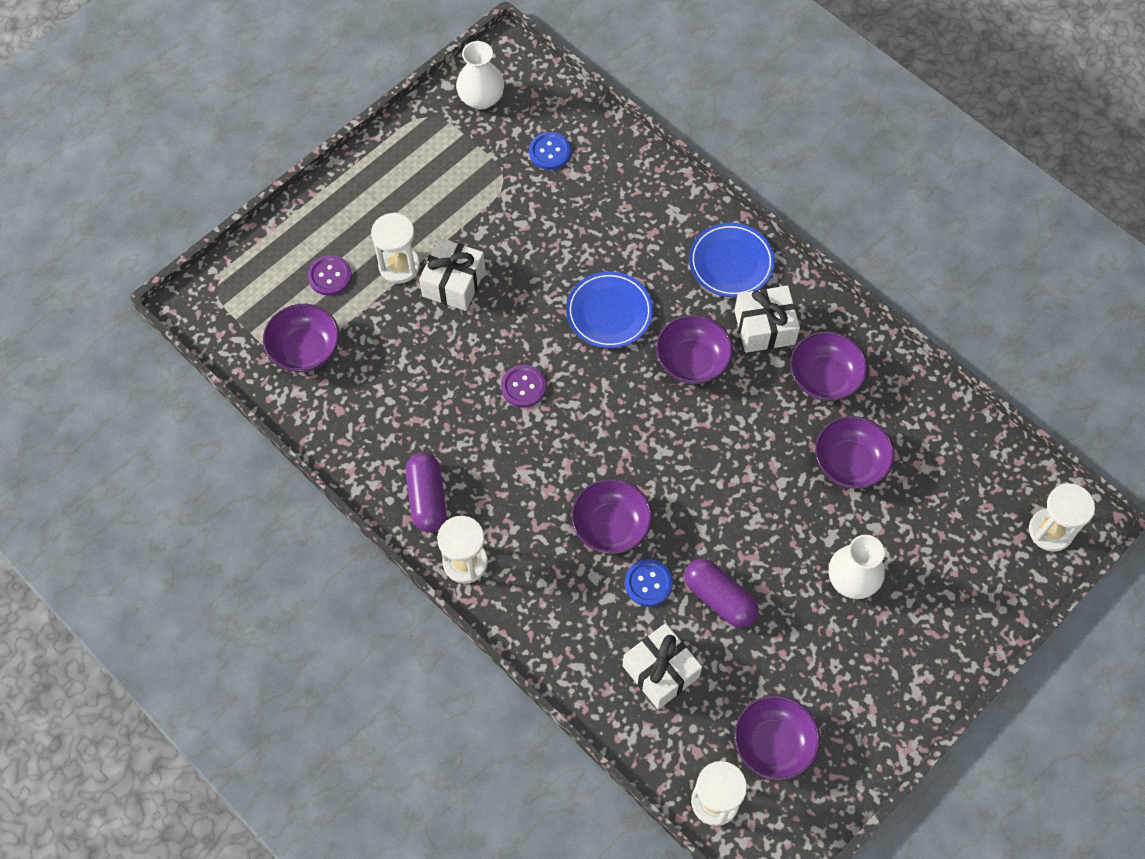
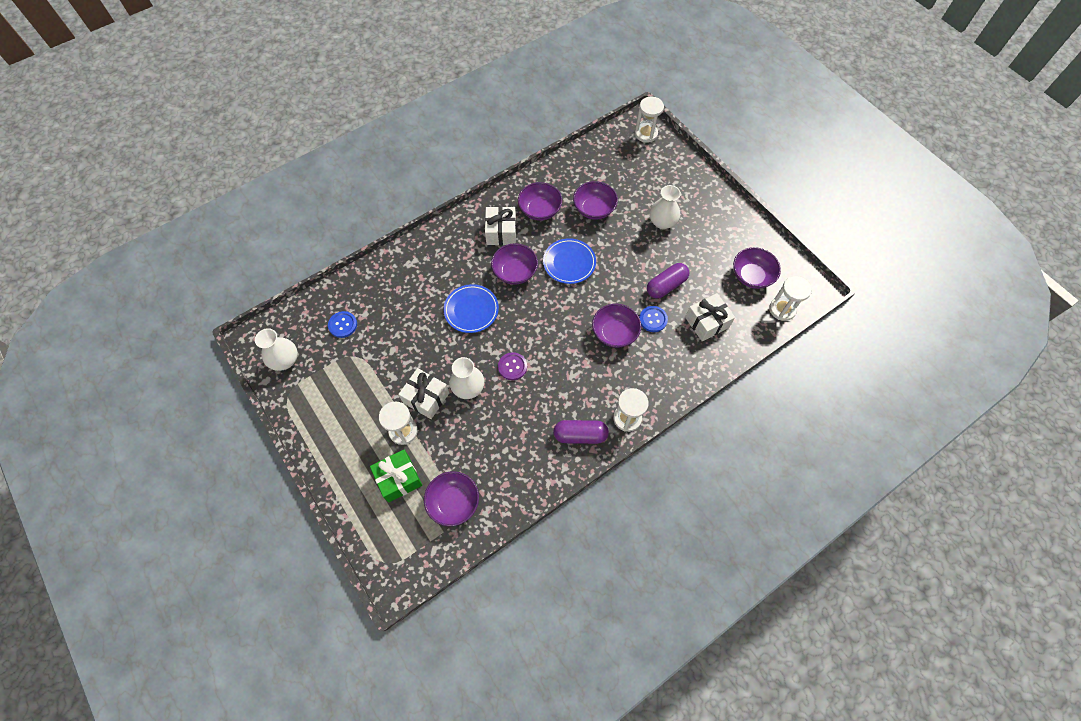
camera: 80 degrees left, 0 degrees up
(330, 276) = (398, 479): purple button -> green gift
(478, 334) = (468, 388): none -> white vase
(731, 263) = (454, 240): blue plate -> blue plate (569, 263)

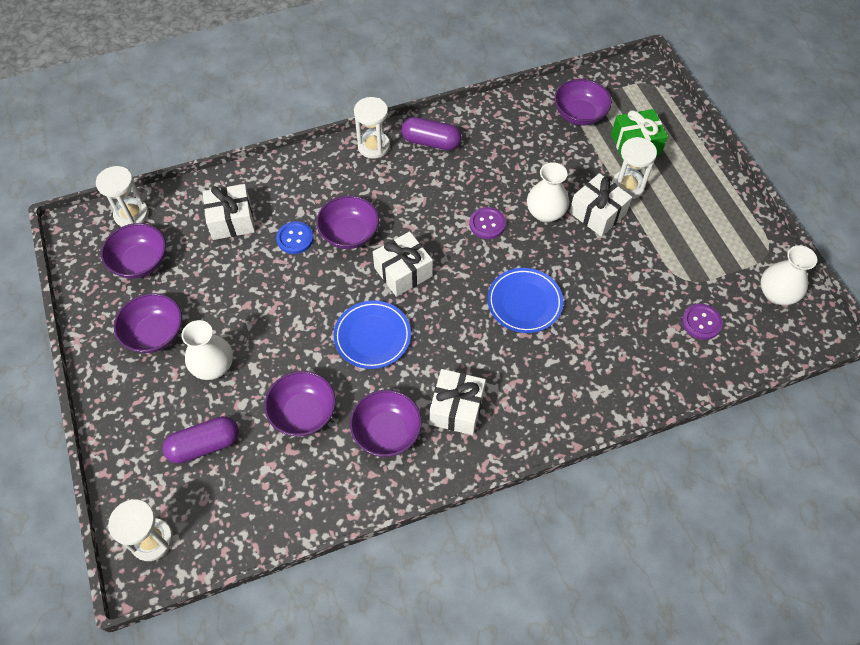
camera: 165 degrees left, 5 degrees down
(343, 325) = (701, 322): blue button -> purple button
(515, 272) = (452, 341): purple bowl -> purple bowl (155, 334)
(564, 312) = (403, 272): none -> white gift
(666, 286) = (257, 275): purple capsule -> purple capsule (204, 445)

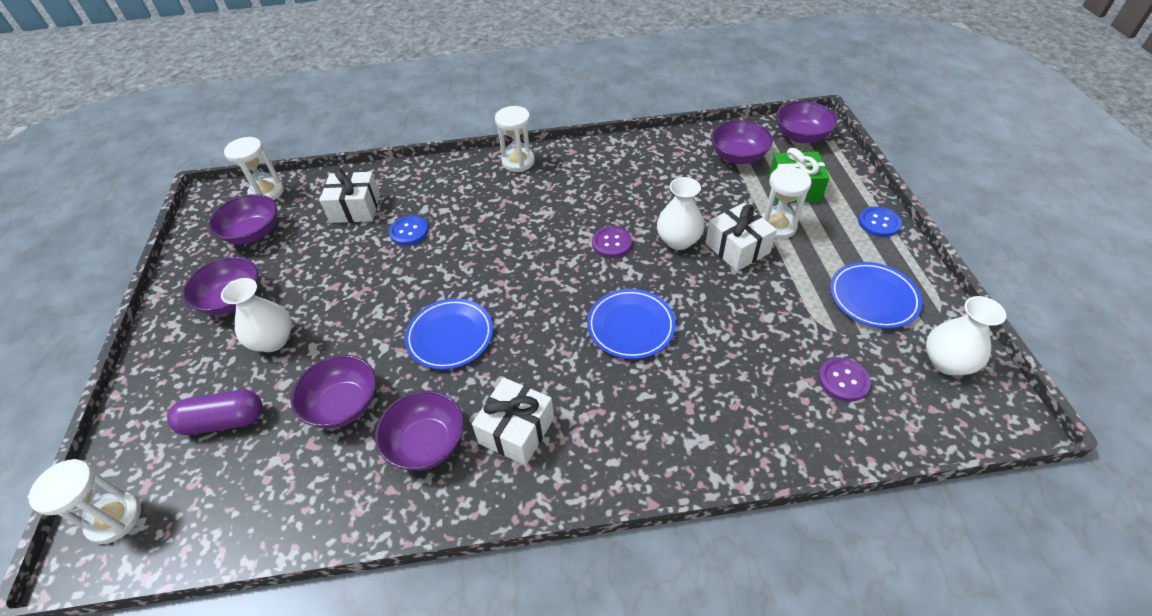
camera: 15 degrees right, 10 degrees down
(349, 234) = (464, 234): purple bowl -> purple bowl (801, 136)
(403, 272) = (506, 277): white gift -> none
(431, 142) = (576, 164): purple capsule -> none
(711, 171) = (878, 223): none -> blue button
(715, 245) = (873, 298): none -> blue plate

